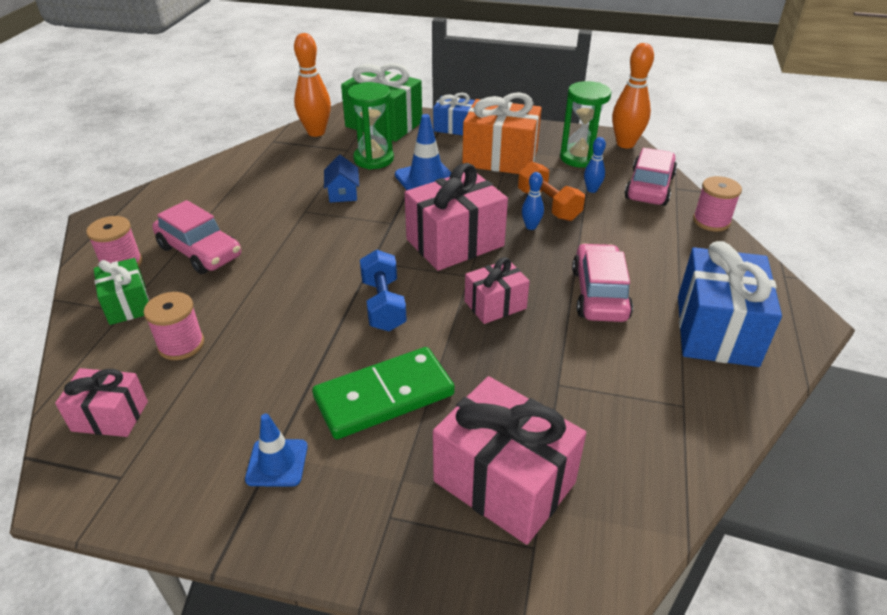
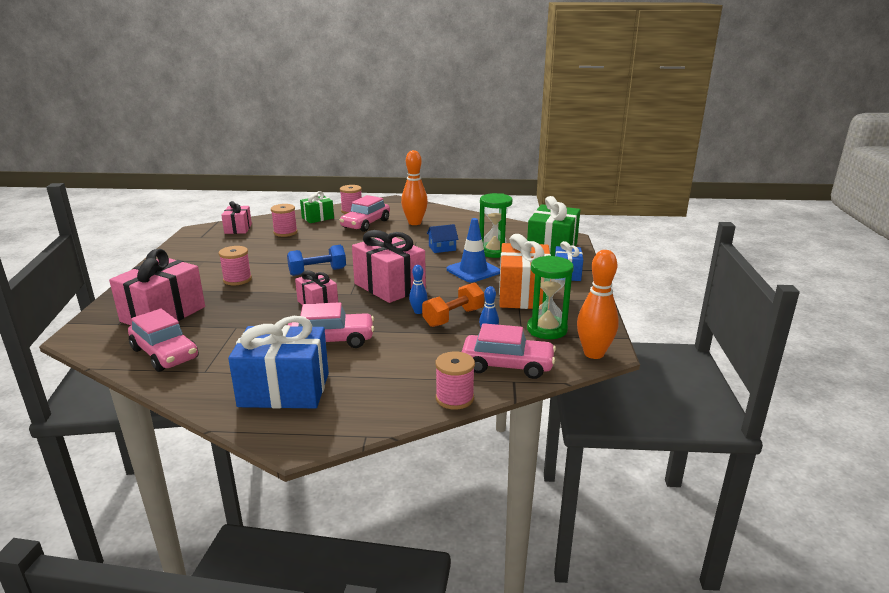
camera: 80 degrees right, 15 degrees down
(277, 463) = (198, 262): blue traffic cone -> none
(316, 132) = (523, 231): orange bowling pin -> orange bowling pin (414, 223)
(384, 396) = (237, 279): green domino -> pink spool
(639, 457) = (165, 354): none -> pink car

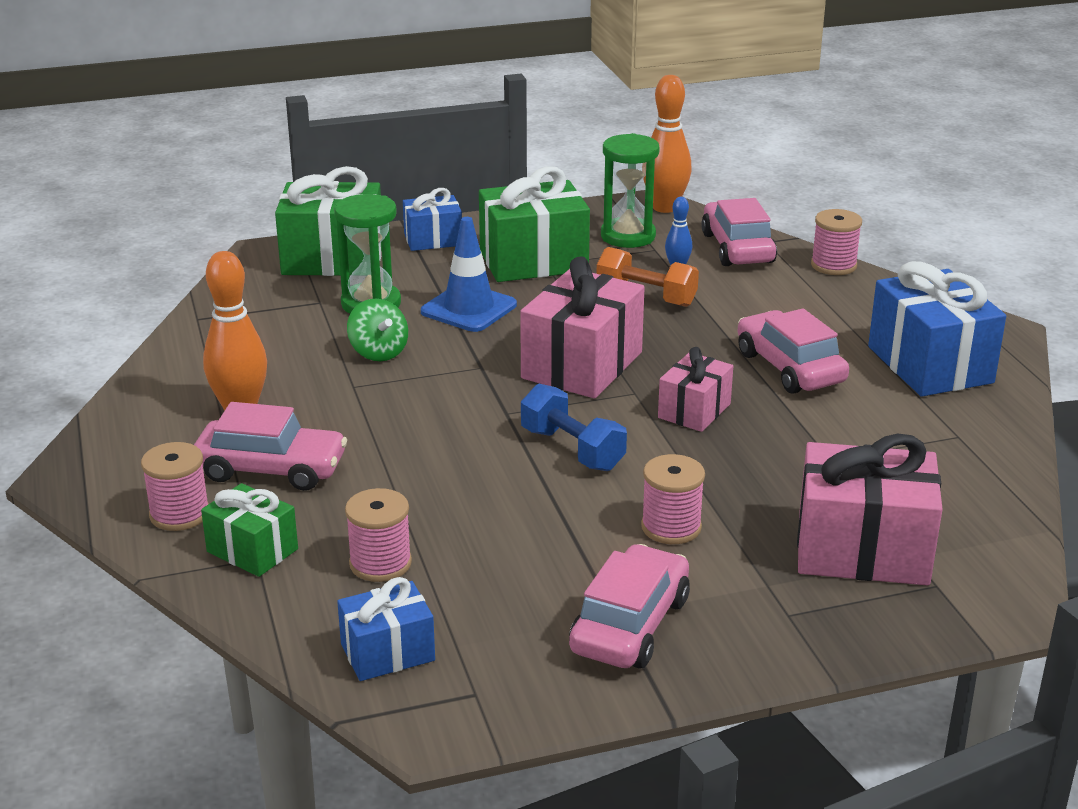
camera: 110 degrees left, 5 degrees up
(165, 354) = (958, 488): pink car -> pink car (630, 625)
(238, 229) = (387, 652): pink gift -> blue gift
(418, 311) = (650, 324): blue bowling pin -> none
(442, 248) = (378, 352): blue house -> green spinning top
(523, 295) = (533, 261): orange gift -> green gift

